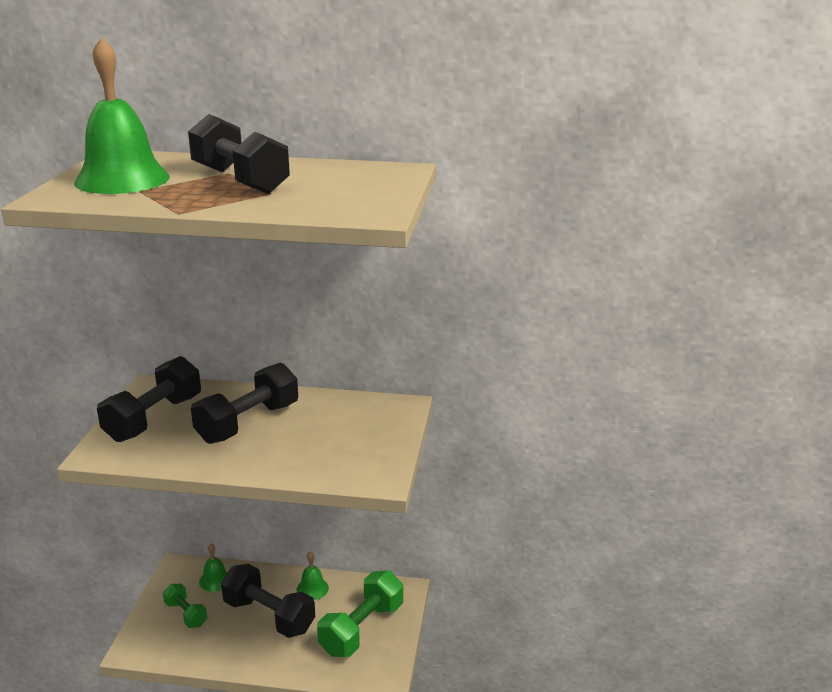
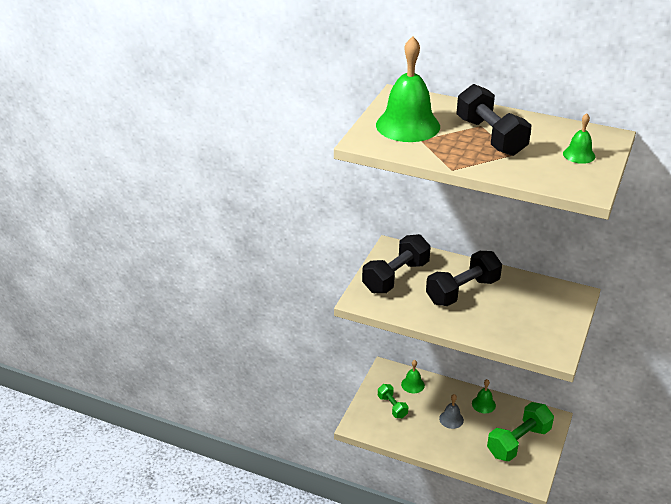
camera: 15 degrees right, 10 degrees up
(269, 616) = (451, 419): black dumbbell -> grey bell
(361, 186) = (579, 155): none -> green bell

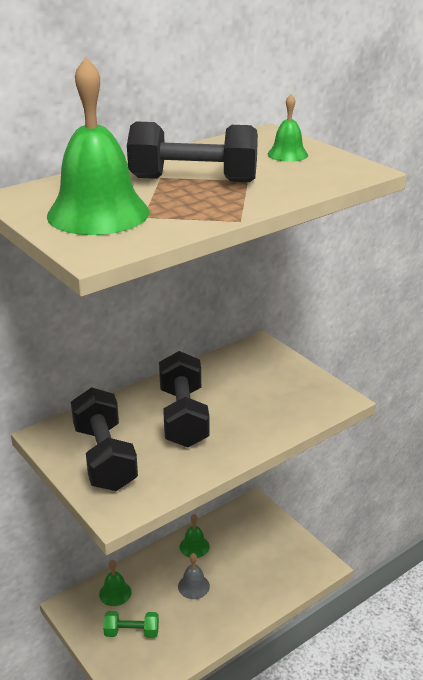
camera: 60 degrees left, 5 degrees down
(518, 442) = (265, 547): green dumbbell -> none

